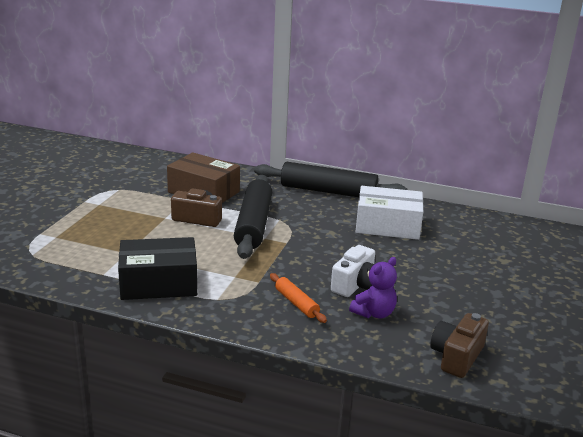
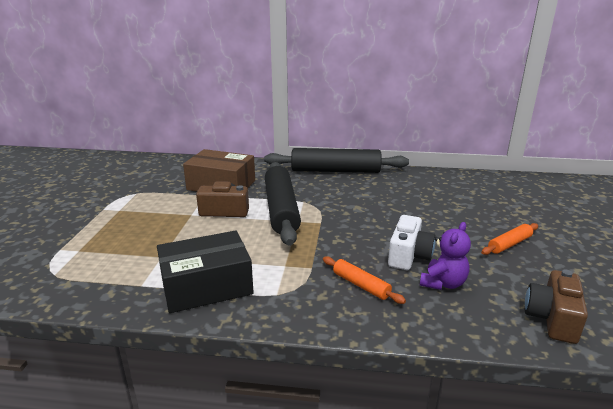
camera: 10 degrees left, 0 degrees up
(387, 225) = (404, 194): white box -> none
(464, 289) = (509, 244): none -> orange rolling pin

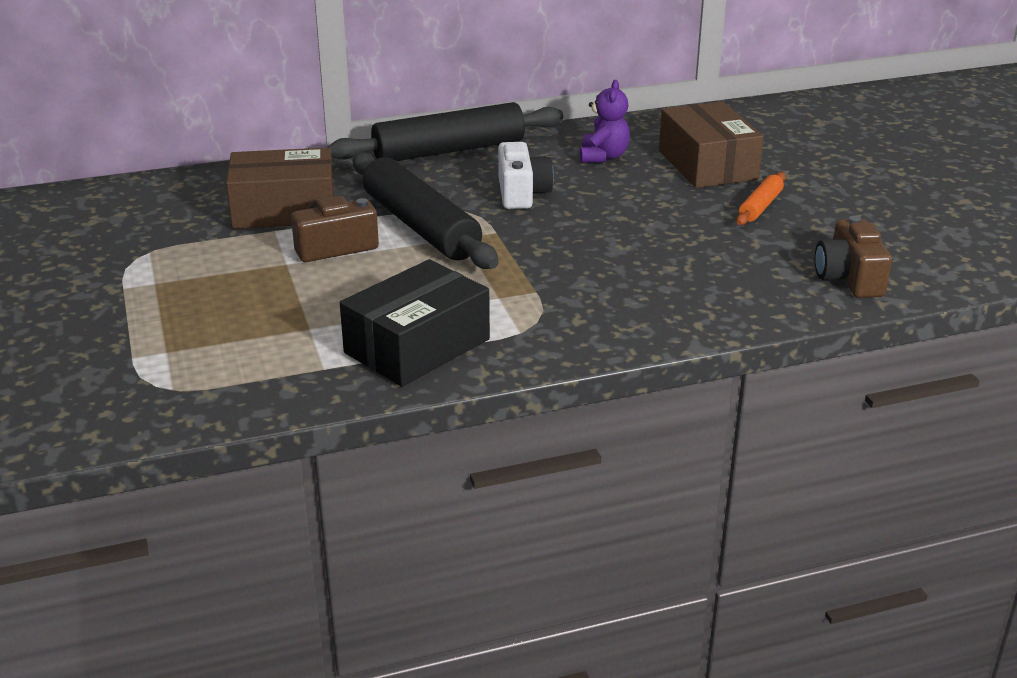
camera: 25 degrees left, 5 degrees up
(361, 285) = (616, 296): orange rolling pin -> none
(409, 255) = (648, 248): white camera -> white camera (522, 193)
(443, 283) = (711, 270): purple teddy bear -> purple teddy bear (603, 156)
(488, 208) = (707, 165): none -> brown box

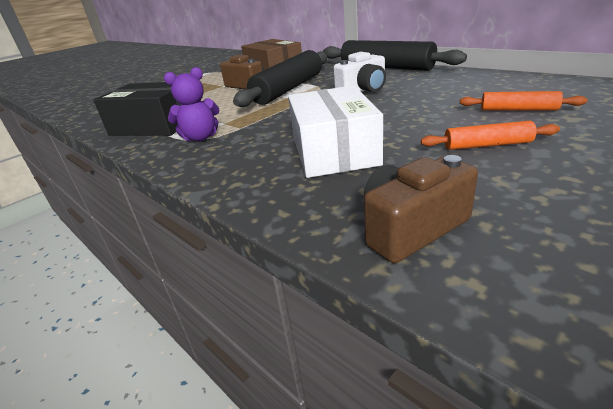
camera: 65 degrees right, 0 degrees up
(603, 156) = (455, 87): purple teddy bear -> purple teddy bear (200, 137)
(685, 263) = (333, 150): none -> white box
(707, 165) = (518, 109): brown box -> orange rolling pin

